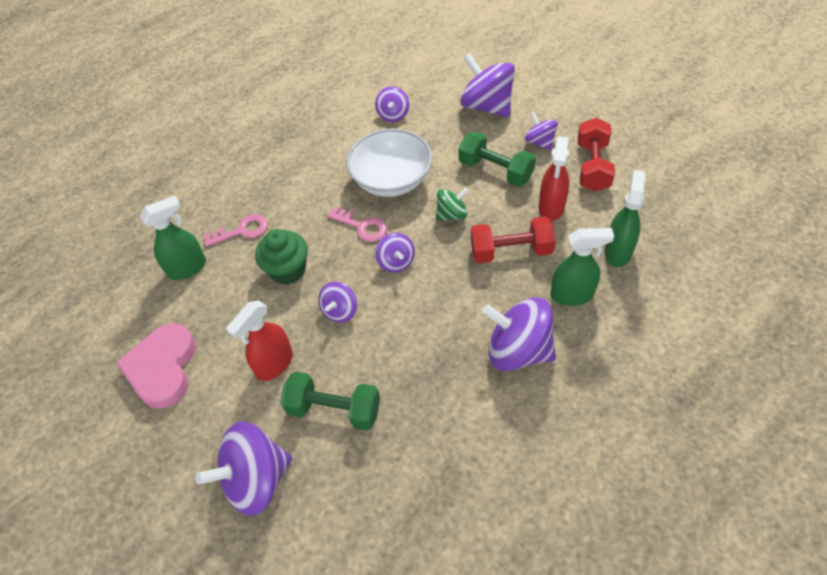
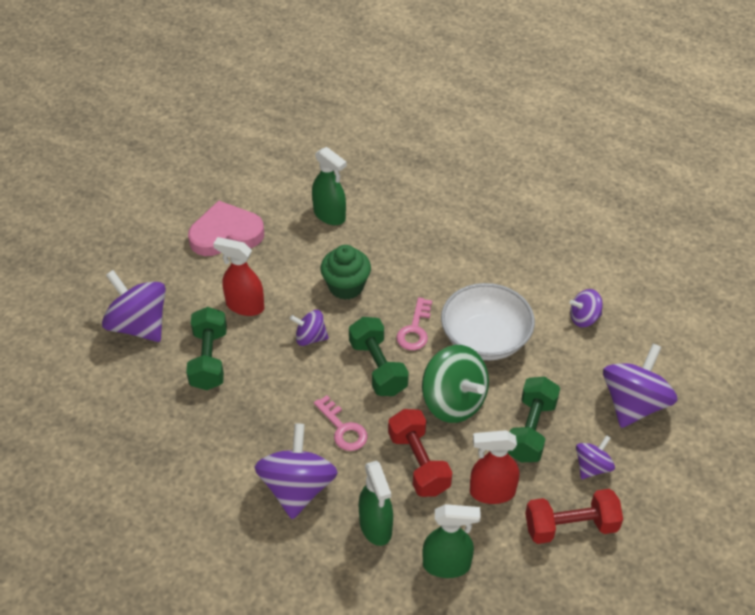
camera: 70 degrees right, 5 degrees down
(242, 231) = (382, 239): pink key -> pink key (343, 428)
(396, 262) = (378, 367): purple spinning top -> green dumbbell
(452, 214) = (453, 401): green spinning top -> green spinning top, size x1.83

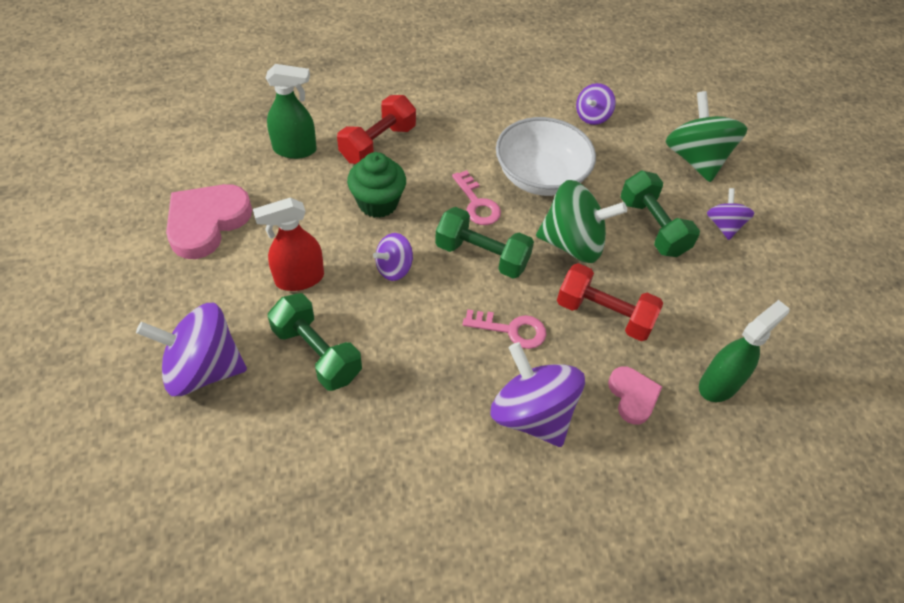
camera: 45 degrees left, 5 degrees up
(376, 527) = (633, 396): green spray bottle -> pink heart
(492, 492) = (682, 297): red spray bottle -> none
(570, 526) = (762, 282): red dumbbell -> red dumbbell (378, 144)
(634, 404) = (695, 159): purple spinning top -> green spinning top

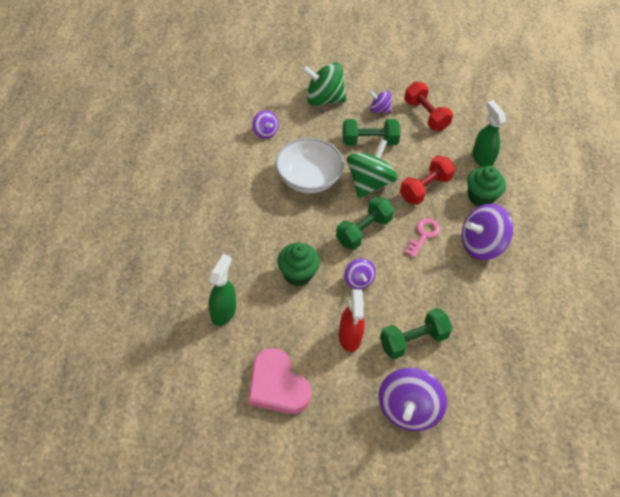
camera: 70 degrees left, 0 degrees up
(378, 144) = (240, 258): red dumbbell -> red dumbbell (425, 115)
(477, 203) = (319, 219): pink key -> none
(633, 396) = (480, 197): pink heart -> green cupcake

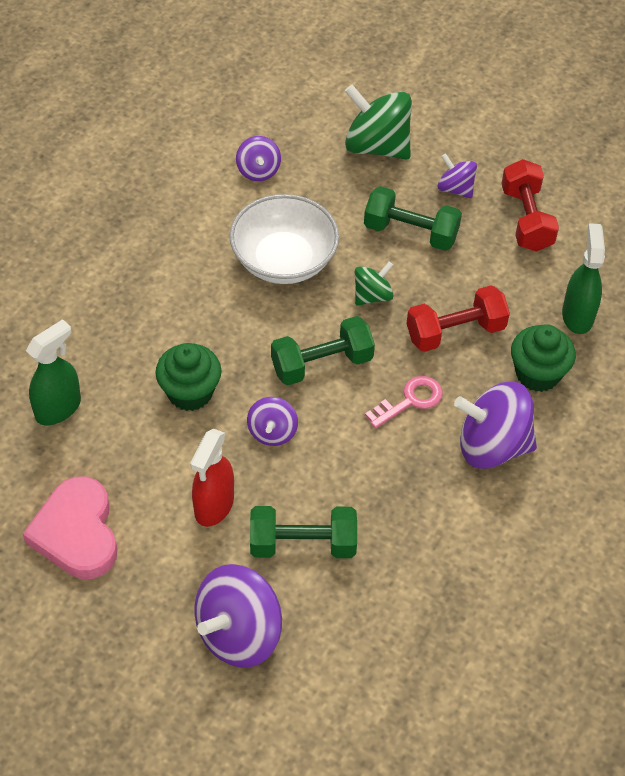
camera: 25 degrees right, 0 degrees up
(369, 183) = (372, 296): green spinning top -> green spinning top, size x0.55

